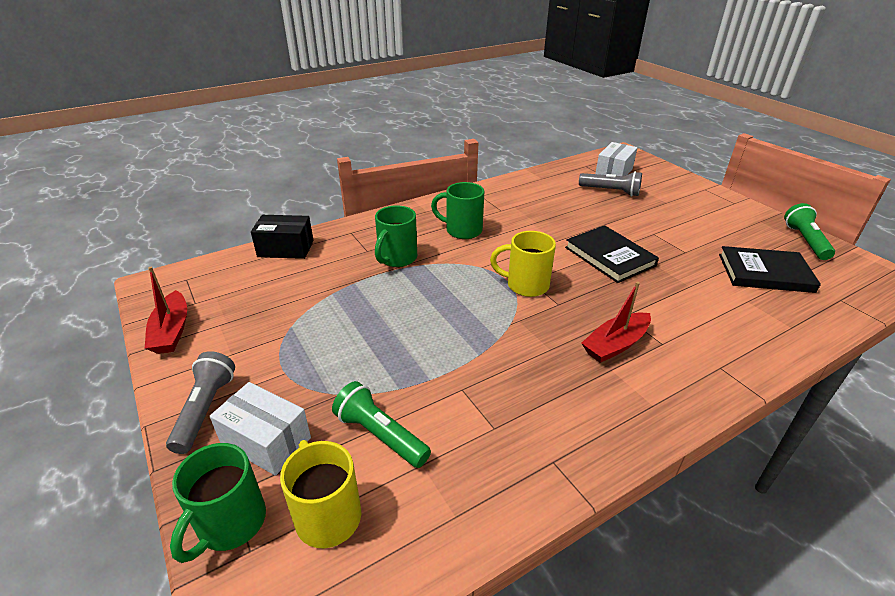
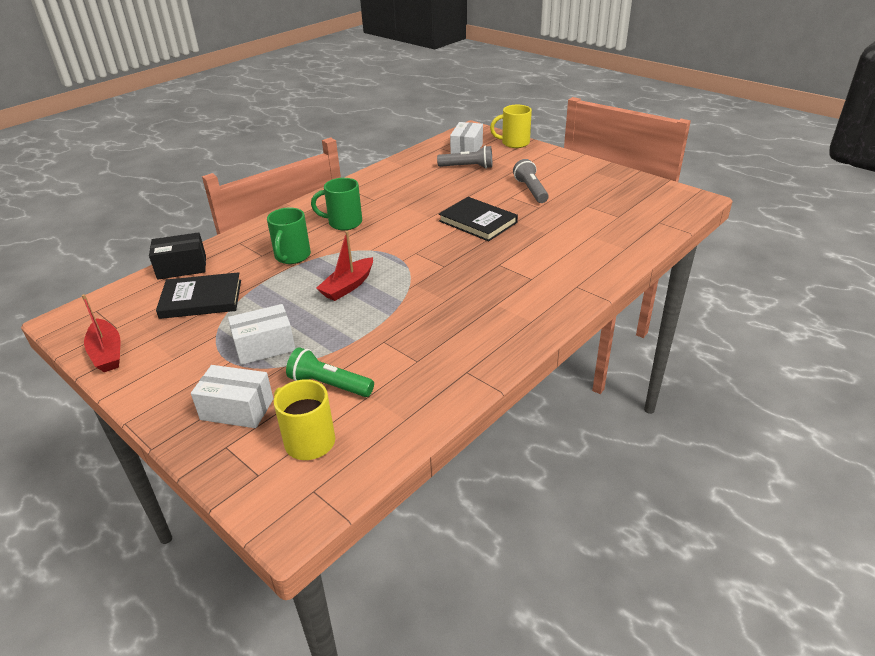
camera: 15 degrees left, 0 degrees up
(205, 410) = (172, 401): grey flashlight -> grey flashlight (531, 190)
(230, 523) = (234, 464): green mug -> none
(328, 363) = (265, 346): none -> white box
(526, 285) = (413, 257): yellow mug -> yellow mug (514, 143)
(615, 345) = (496, 286): red boat -> red boat (348, 286)
(765, 273) = (602, 212): black book -> black book (201, 299)
(805, 241) = (631, 182): green flashlight -> none

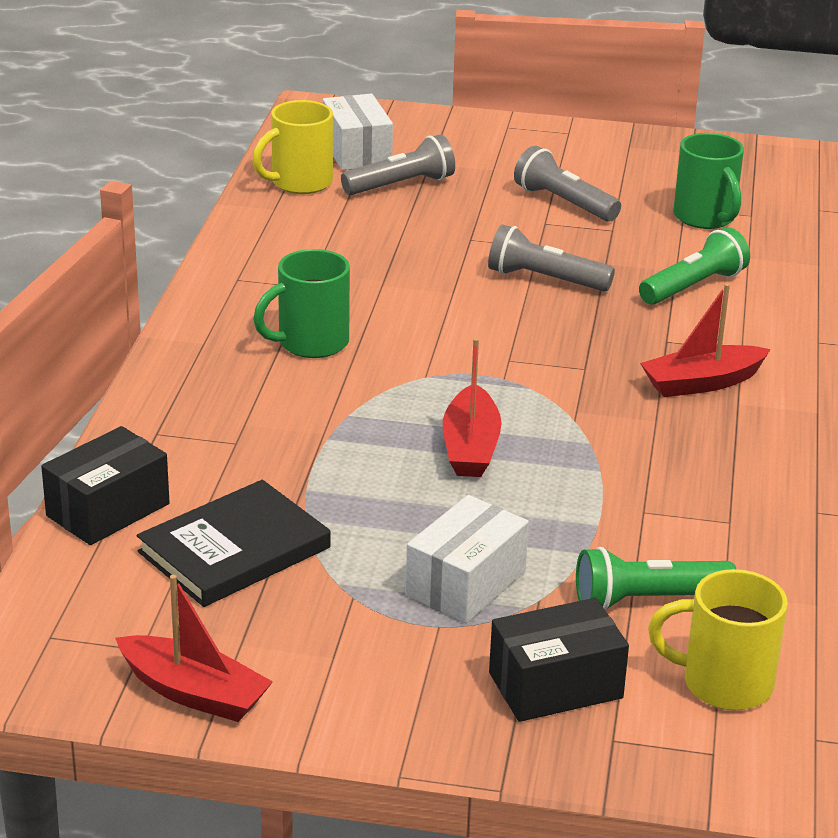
camera: 35 degrees left, 5 degrees down
(237, 409) = (555, 685): white box -> black box
(292, 256) = (298, 428): green mug -> green mug (705, 218)
(478, 222) = (545, 280): black book -> grey flashlight
(490, 289) = (701, 383): none -> red boat
(514, 143) = (428, 121): yellow mug -> yellow mug (299, 183)
(545, 242) = (693, 286): none -> green flashlight

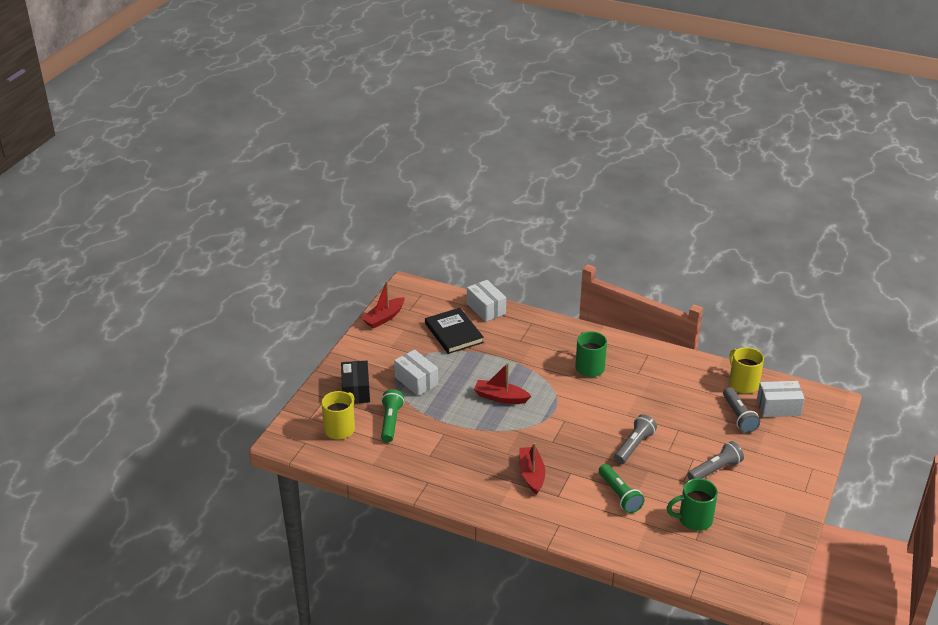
camera: 105 degrees right, 5 degrees up
(108, 510) = (486, 309): black box -> white box

